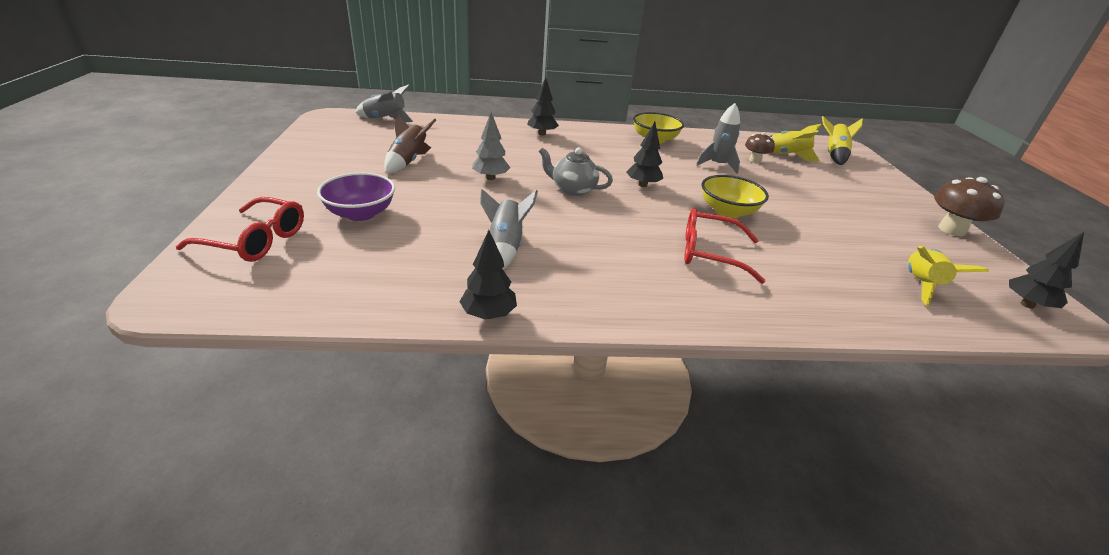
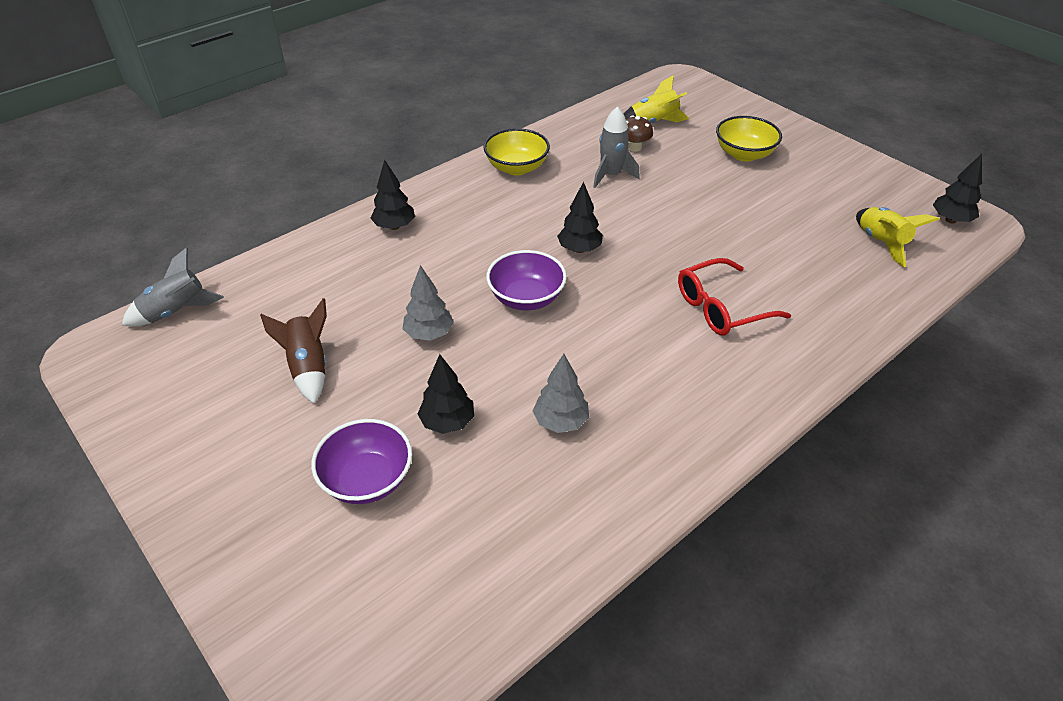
camera: 35 degrees left, 10 degrees up
(255, 240) = (312, 598): red glasses -> none
(488, 314) = (641, 509): black tree -> black tree (447, 422)
(505, 247) = (560, 422): grey rocket -> grey tree
(573, 189) = (526, 298): grey teapot -> purple bowl
(728, 211) = (683, 241): yellow bowl -> yellow bowl (744, 154)
(834, 155) = (688, 99): yellow rocket -> none
(951, 230) = (848, 157): brown mushroom -> none

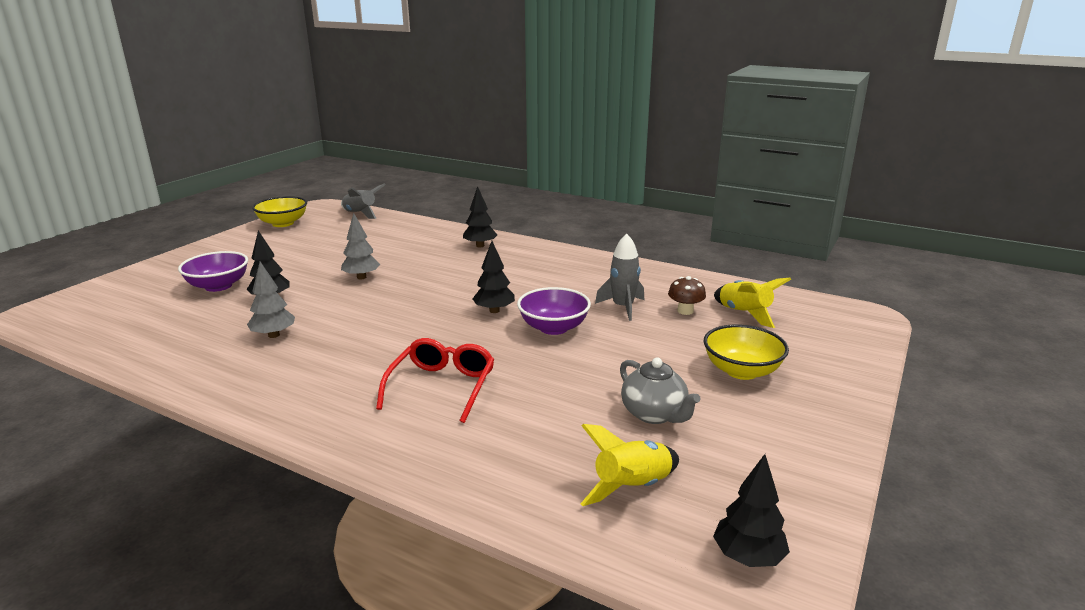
camera: 70 degrees right, 20 degrees down
(308, 367) = (318, 252): brown rocket -> none
(516, 168) = (595, 269): yellow bowl -> yellow bowl (283, 223)
(526, 298) = (416, 301): purple bowl -> purple bowl (553, 328)
(721, 308) = (442, 387): red glasses -> red glasses turned 60 degrees clockwise
(794, 209) = (654, 414): none -> grey teapot

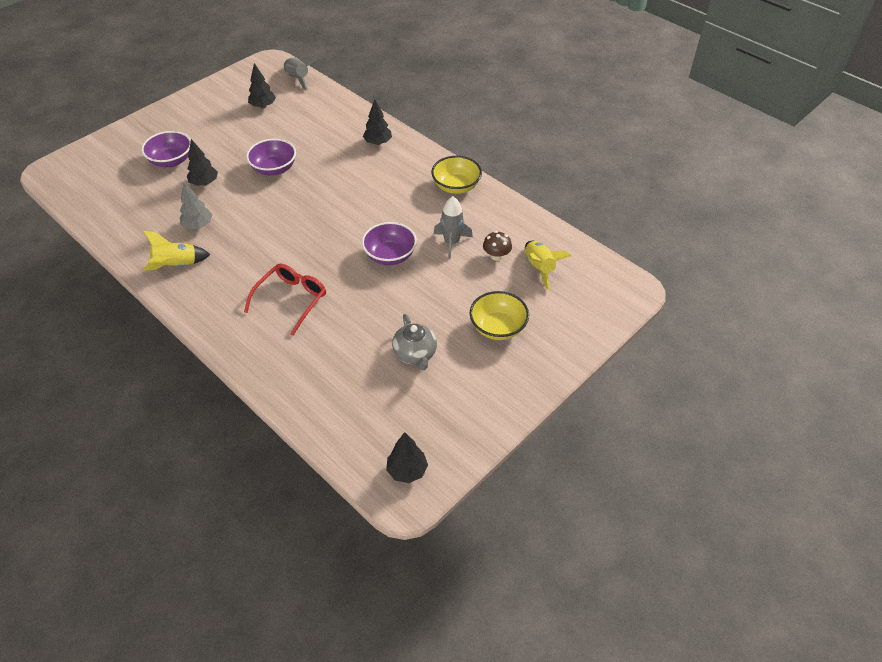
camera: 15 degrees right, 25 degrees up
(283, 223) = (233, 83): yellow bowl -> yellow bowl (456, 186)
(361, 277) = (274, 169): grey tree -> purple bowl
(494, 311) = (356, 228): black tree -> black tree (263, 106)
(632, 487) = (370, 409): yellow rocket -> yellow rocket (177, 265)

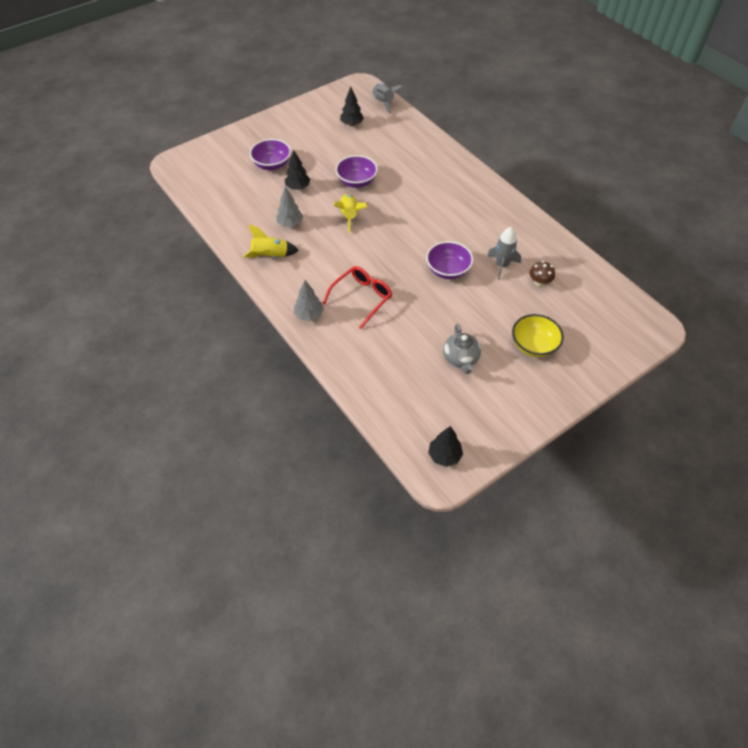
camera: 10 degrees right, 5 degrees up
(229, 328) = (309, 315): none -> grey tree
(378, 143) = (447, 168): black tree -> none
(456, 186) = (511, 216): yellow bowl -> none
(539, 268) = (576, 298): yellow rocket -> yellow rocket (349, 216)

